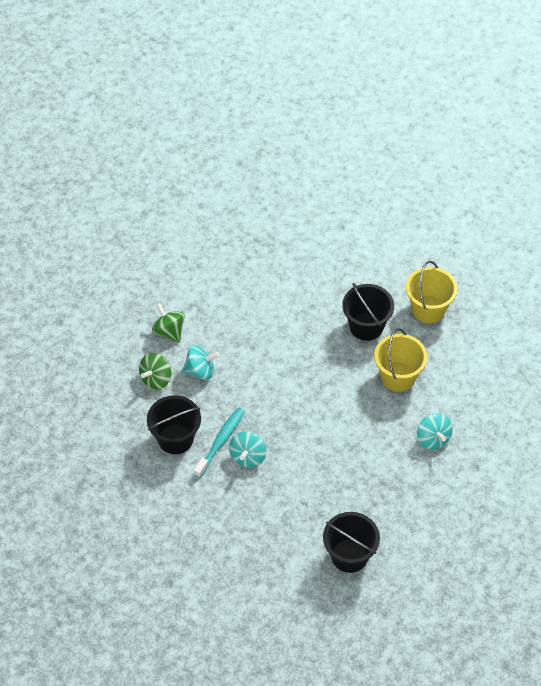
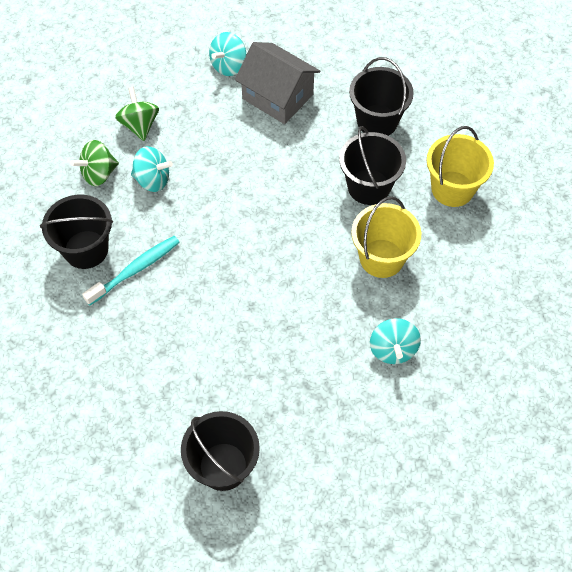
camera: 20 degrees right, 5 degrees up
(248, 457) = (158, 298): turquoise spinning top -> turquoise spinning top (228, 66)
(266, 276) = (277, 96): none -> grey house
(351, 273) = (377, 121): none -> black bucket

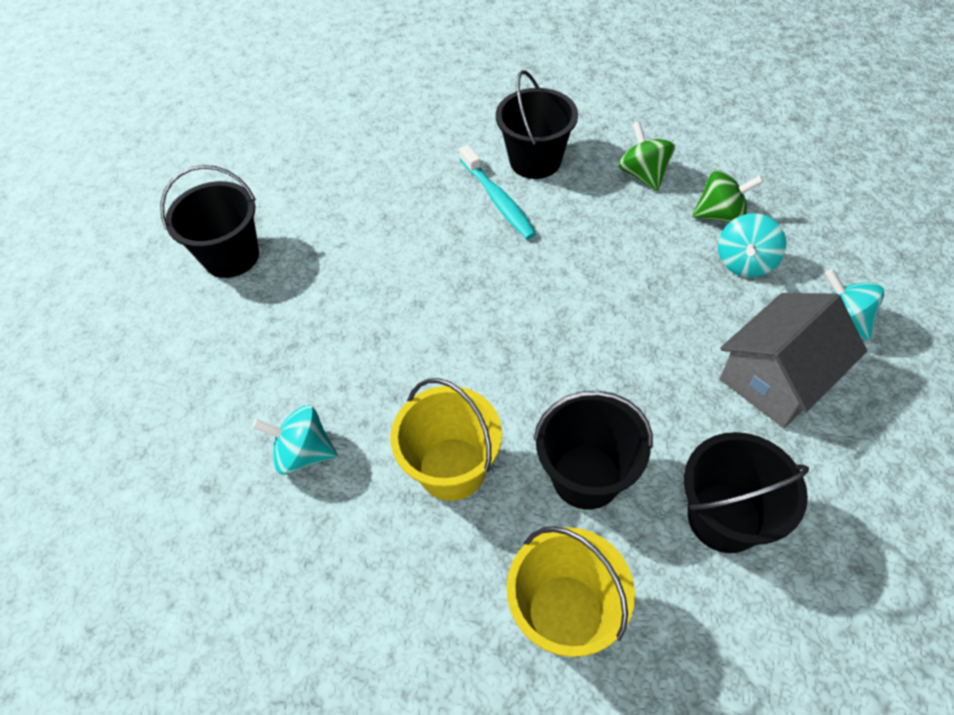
camera: 105 degrees right, 5 degrees down
(153, 180) = (628, 223): turquoise spinning top -> turquoise spinning top (744, 262)

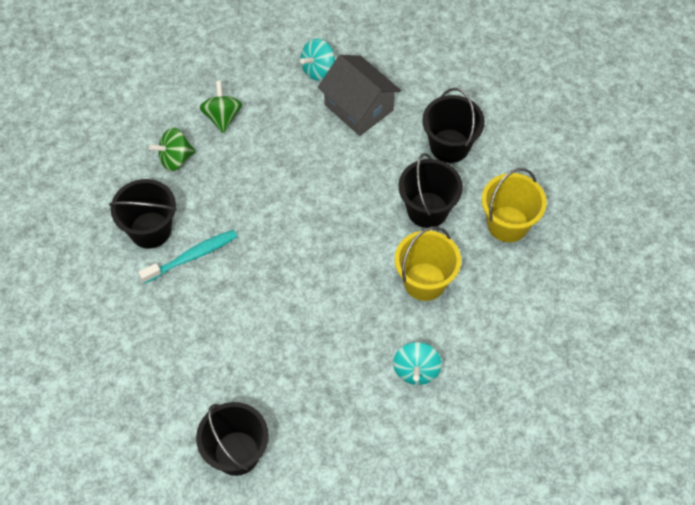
camera: 95 degrees left, 5 degrees up
(744, 262) = (267, 109): turquoise spinning top -> none

